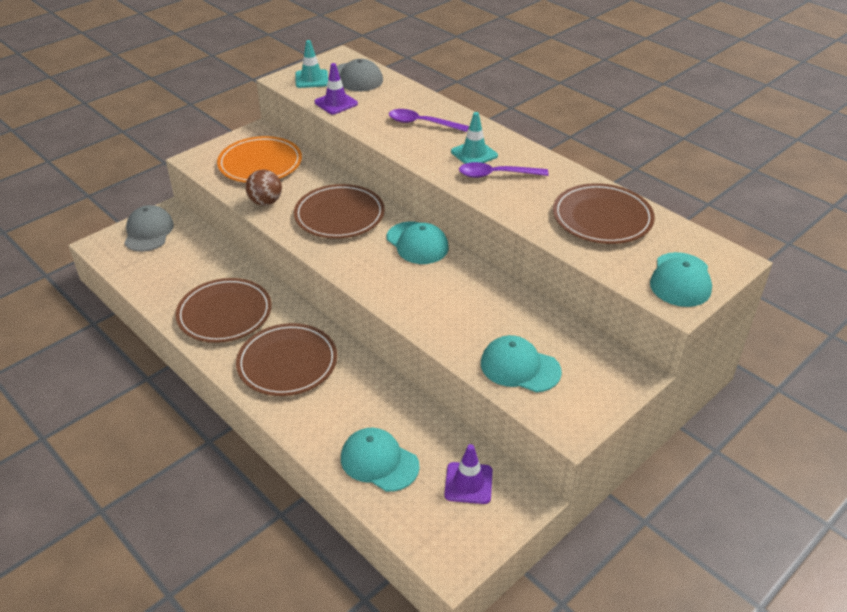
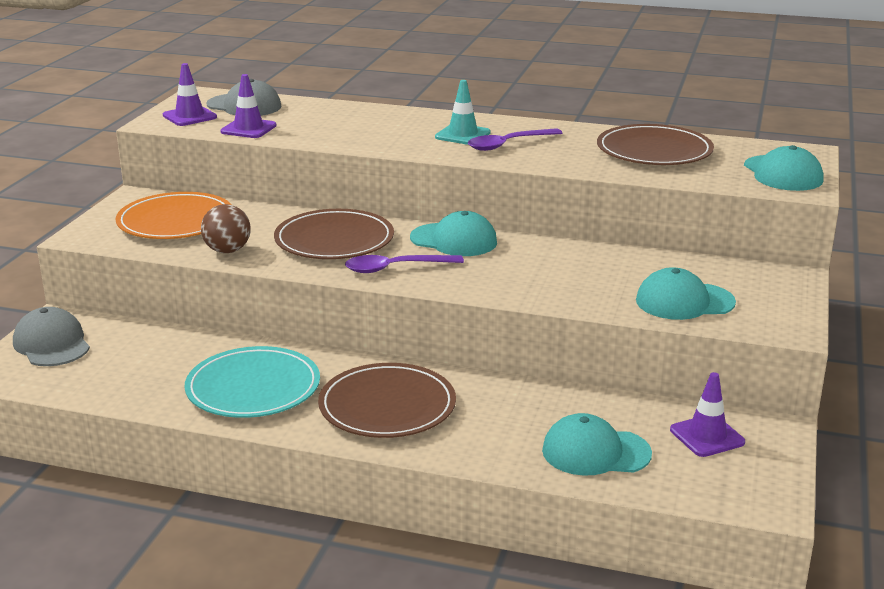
camera: 30 degrees left, 15 degrees down
(224, 313) = (253, 388): brown plate -> turquoise plate
(311, 79) = (189, 116): turquoise traffic cone -> purple traffic cone
(422, 123) = (373, 125): purple spoon -> purple spoon (395, 268)

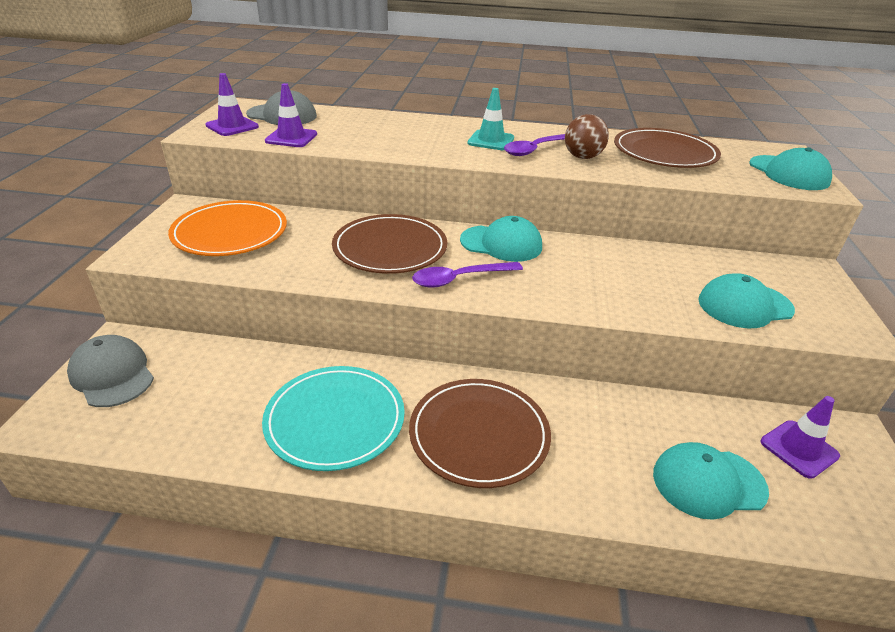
camera: 10 degrees left, 10 degrees up
(227, 251) = (288, 265): brown ball -> brown ball (582, 157)

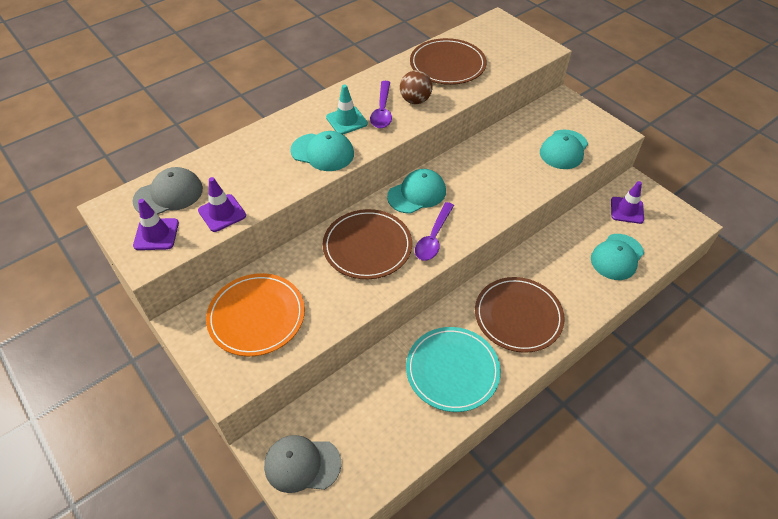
camera: 45 degrees left, 15 degrees up
(788, 173) = (519, 43): turquoise cap -> turquoise cap (322, 152)

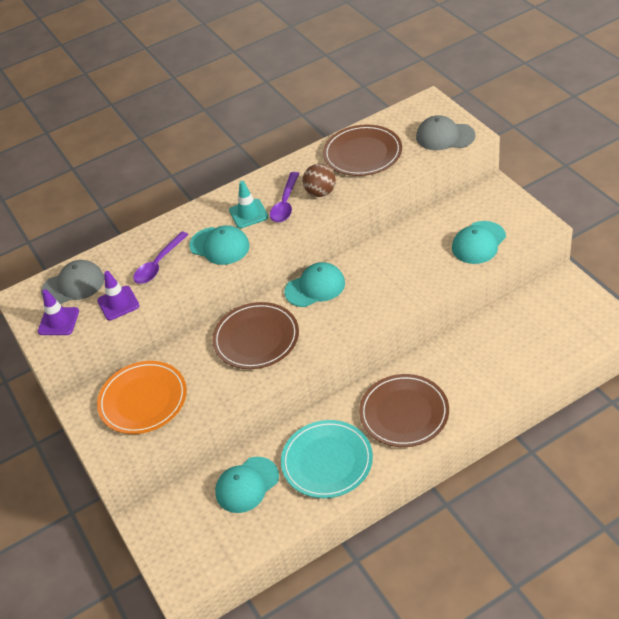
camera: 15 degrees right, 5 degrees down
(302, 464) = (172, 536): grey cap -> grey cap (445, 136)
(433, 238) = (322, 331): purple spoon -> purple spoon (159, 264)
(617, 257) = (523, 357): turquoise cap -> turquoise cap (247, 485)
(627, 210) = (548, 308): purple traffic cone -> none

